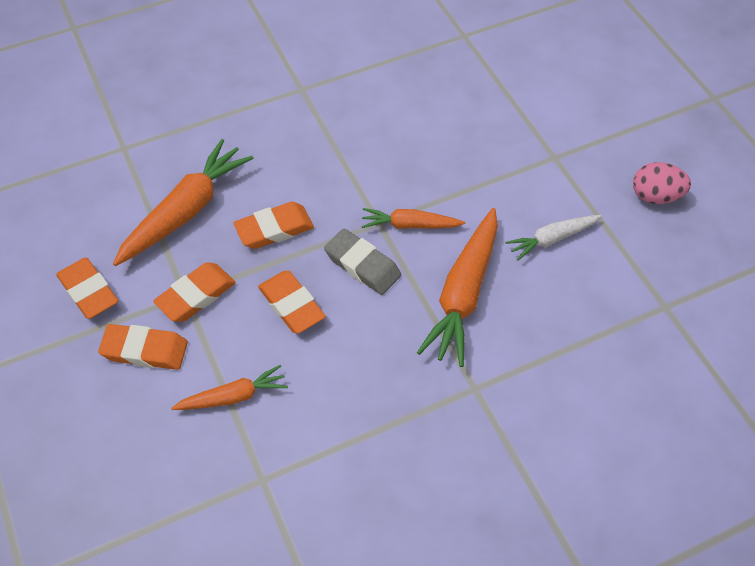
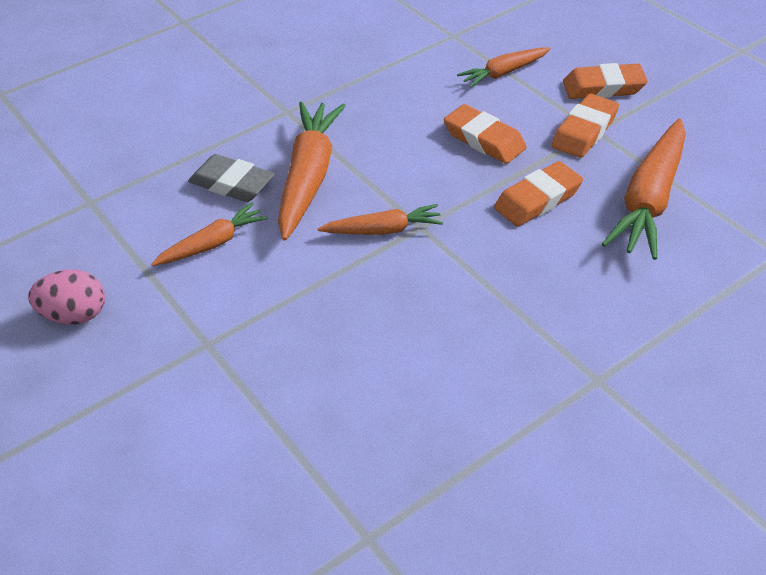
camera: 170 degrees right, 10 degrees down
(88, 291) = (692, 117): orange eraser -> none
(362, 265) = (424, 183): grey eraser -> grey eraser (232, 184)
(552, 239) = (212, 244): white carrot -> orange carrot

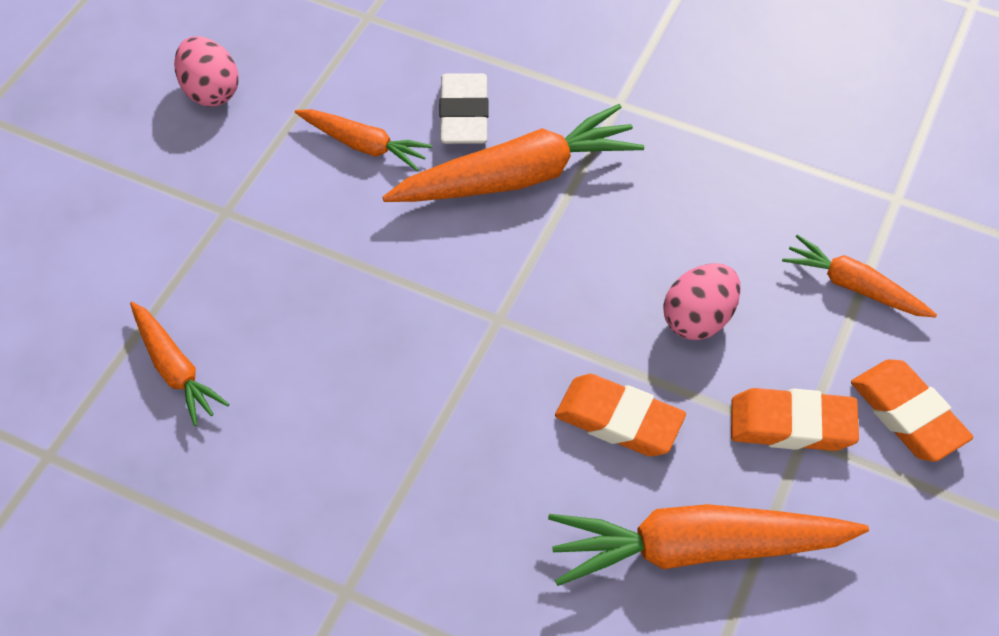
camera: 60 degrees right, 10 degrees up
(232, 184) = (464, 115): grey eraser -> white eraser
(383, 230) = (471, 285): orange carrot -> orange carrot (175, 369)
(484, 139) = (698, 319): orange eraser -> pink egg

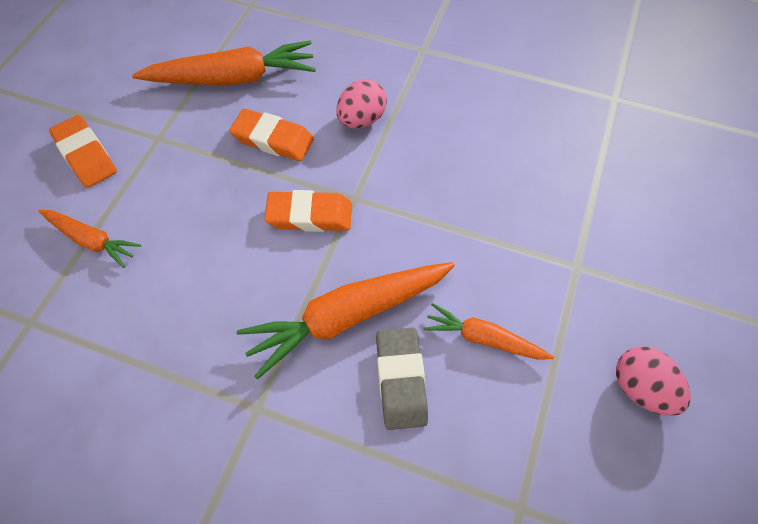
camera: 175 degrees right, 5 degrees up
(175, 369) = (563, 150): orange carrot -> none
(464, 115) = (401, 380): white eraser -> grey eraser
(698, 319) = (212, 207): pink egg -> pink egg (361, 119)
(791, 425) = (163, 144): orange eraser -> orange eraser (309, 215)

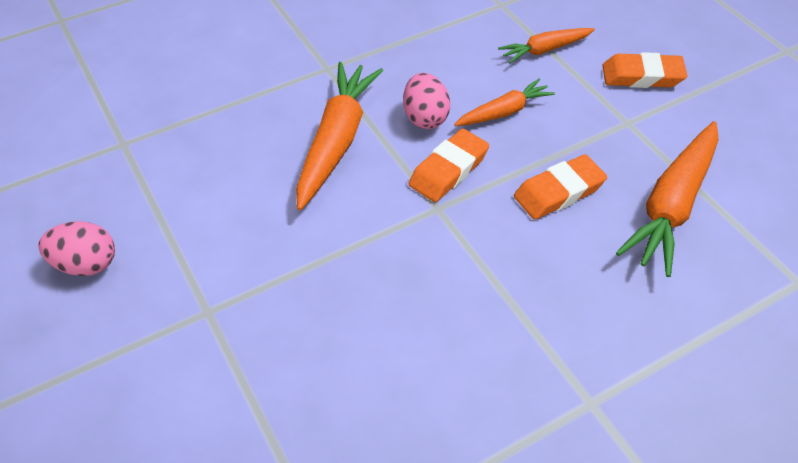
camera: 130 degrees right, 10 degrees down
(361, 119) = (526, 270): pink egg -> pink egg (425, 117)
(401, 380) = (261, 140): grey eraser -> none
(484, 339) = (231, 202): orange carrot -> orange carrot (504, 112)

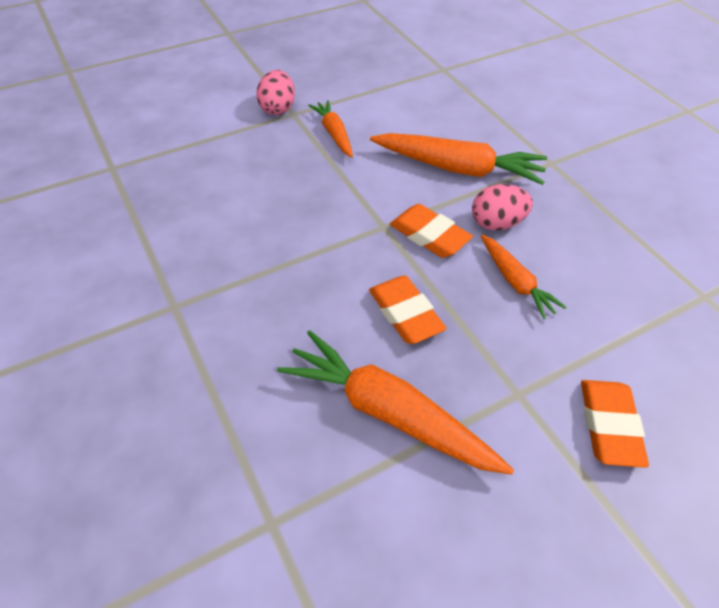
camera: 90 degrees right, 0 degrees up
(86, 264) = (336, 66): pink egg -> pink egg (277, 108)
(545, 50) = (630, 329): orange carrot -> orange carrot (334, 134)

